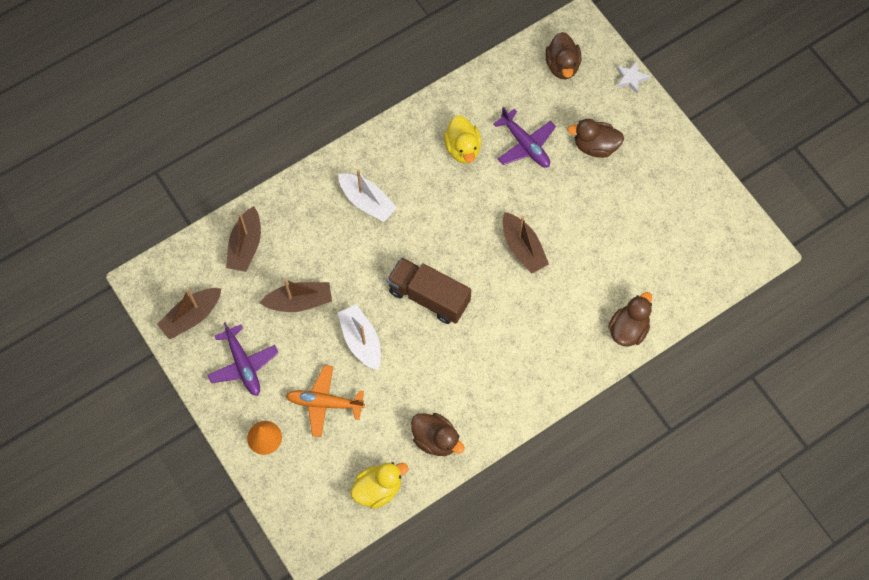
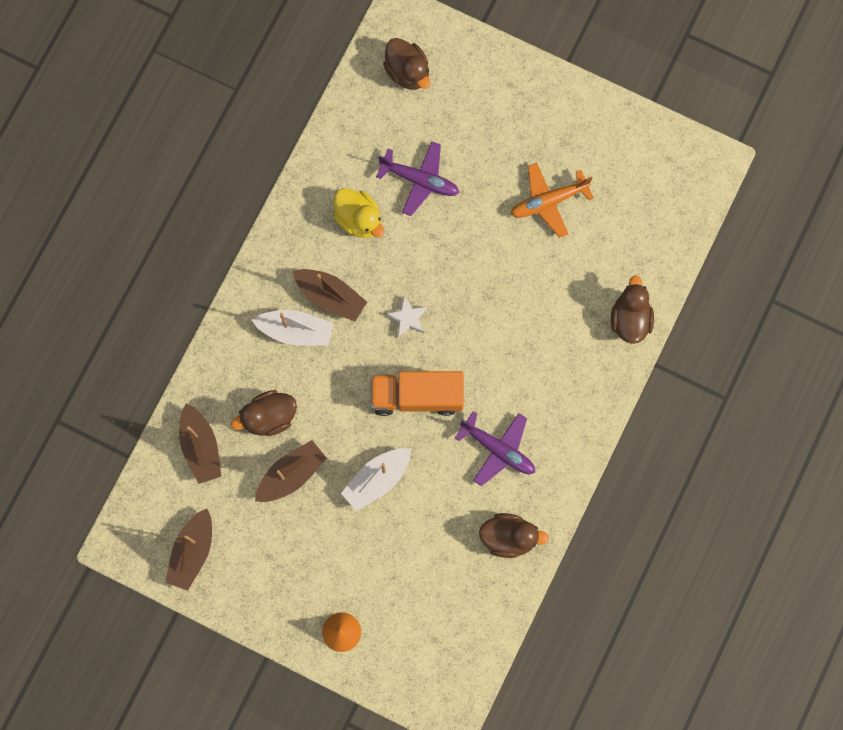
camera: 30 degrees left, 10 degrees up
(243, 365) = (275, 571): purple plane -> purple plane (498, 449)
(324, 403) = (379, 563): orange plane -> orange plane (548, 201)
(361, 340) = (377, 479): white boat -> white boat turned 75 degrees counterclockwise
(378, 489) = (482, 618): yellow duck -> none
(429, 297) = (417, 396): brown truck -> orange truck
(523, 248) = (480, 292): brown boat -> brown boat (330, 297)
(595, 146) = (490, 143): brown duck -> brown duck (269, 417)
(631, 78) = (485, 48): white star -> white star (407, 318)

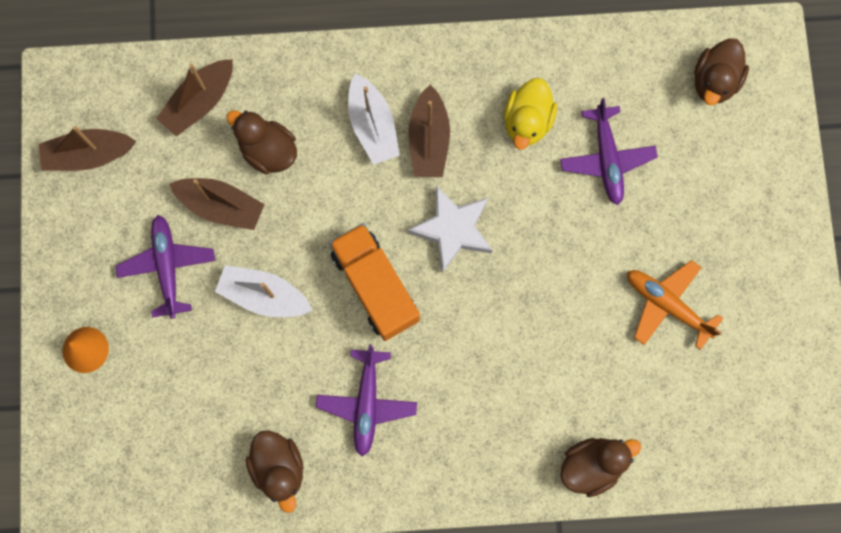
camera: 60 degrees right, 0 degrees up
(314, 538) = (168, 266): none -> purple plane
(407, 318) = (452, 230): white star -> white star, size x1.72

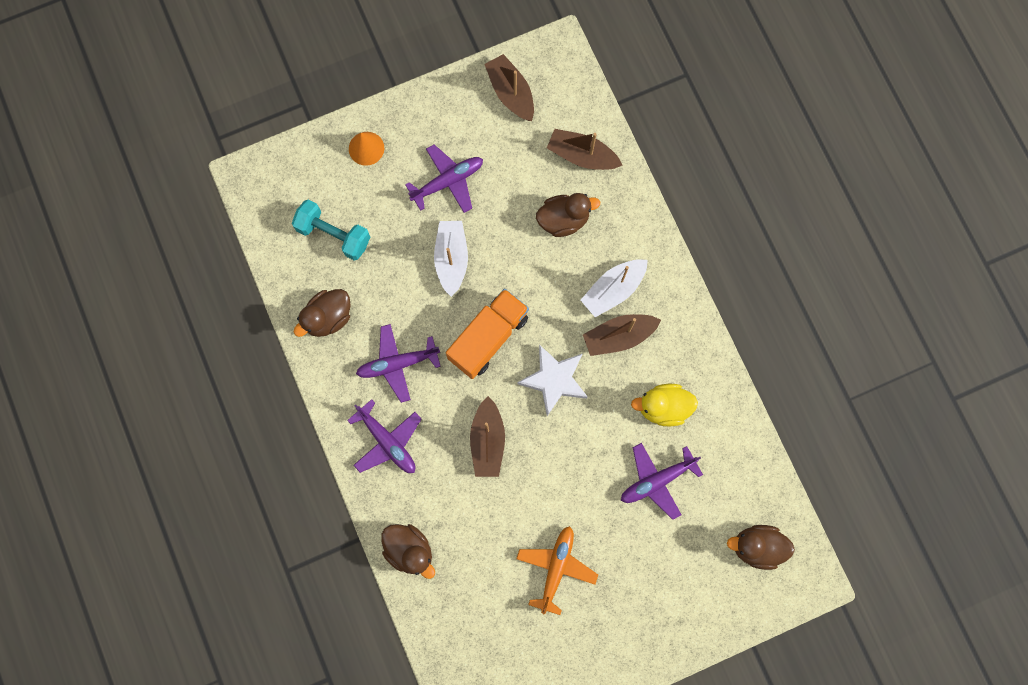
camera: 70 degrees right, 0 degrees up
(178, 426) = (334, 235): none -> turquoise dumbbell
(221, 206) = (507, 202): brown boat -> brown boat (487, 441)
(268, 151) = (563, 220): brown duck -> brown duck turned 60 degrees clockwise
(455, 447) = (387, 441): none -> purple plane

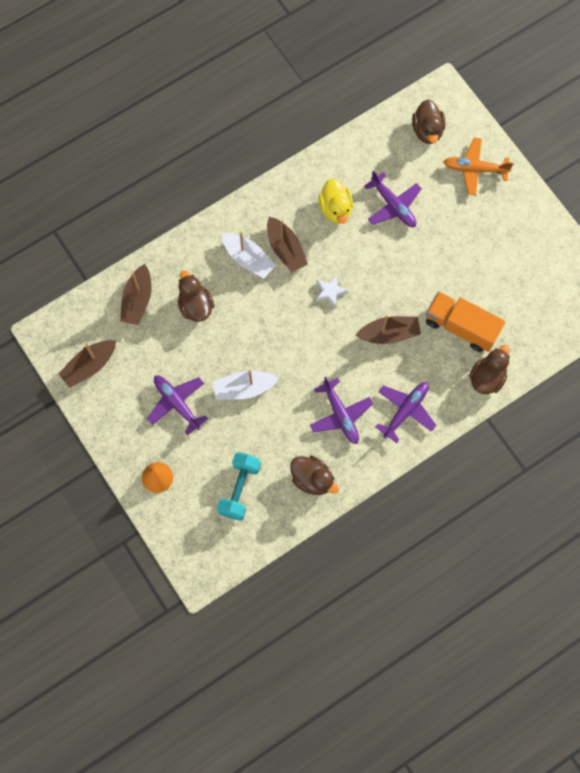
camera: 100 degrees left, 5 degrees down
(488, 338) = (305, 347): orange truck -> orange truck (461, 327)
(554, 380) = (330, 292): white star -> white star, size x0.58
(556, 568) = (475, 267): orange plane -> orange plane (474, 169)

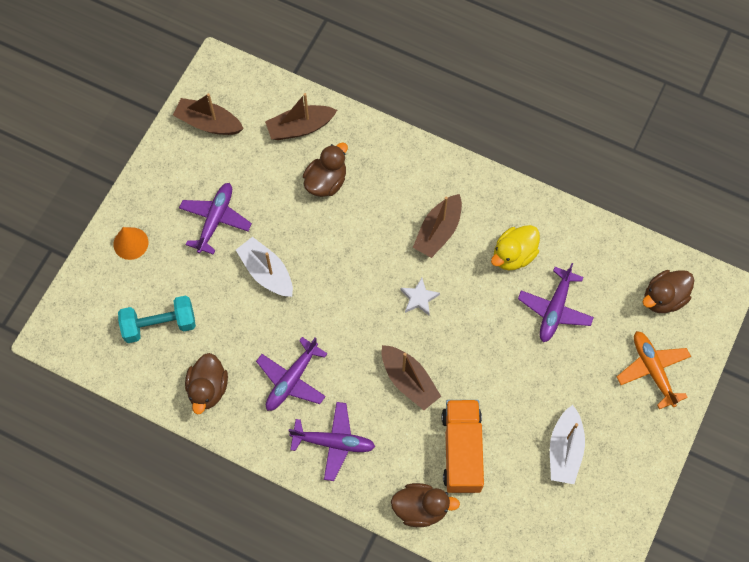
camera: 60 degrees right, 5 degrees down
(248, 259) = (405, 202): white boat -> white boat (564, 450)

